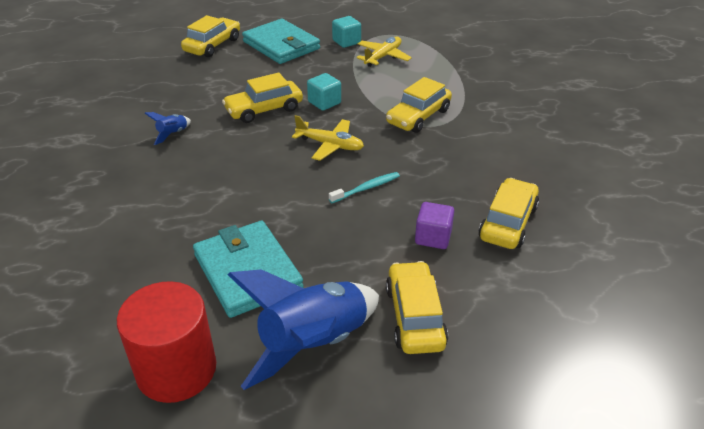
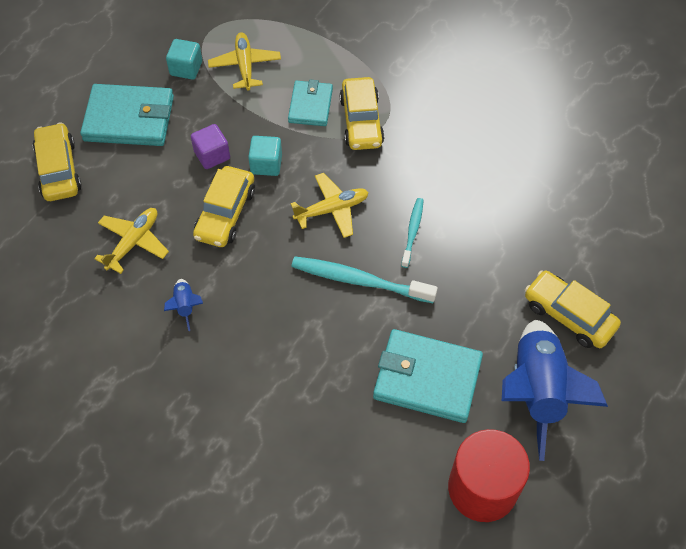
camera: 45 degrees left, 20 degrees up
(196, 92) = (133, 242): none -> yellow plane
(289, 189) = (359, 280): none -> turquoise toothbrush
(396, 92) = (310, 105): none -> turquoise wallet
(433, 237) = (508, 239): purple cube -> purple cube (212, 155)
(508, 223) = (539, 184): yellow car -> none

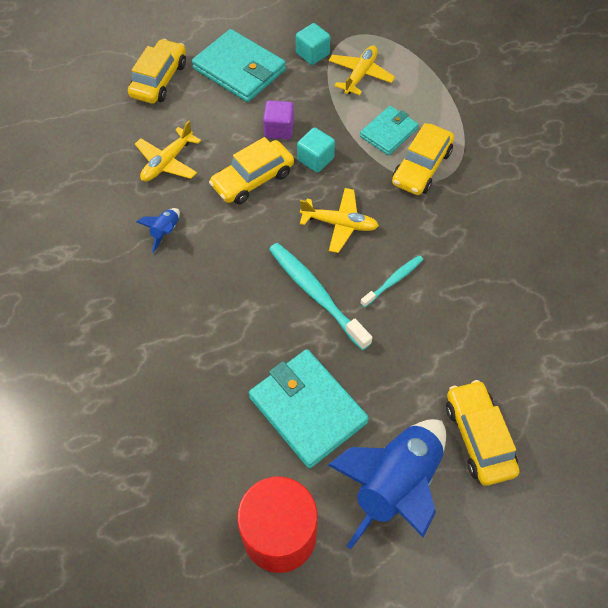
camera: 35 degrees right, 0 degrees up
(133, 242) = (167, 162): yellow plane -> yellow plane turned 150 degrees clockwise

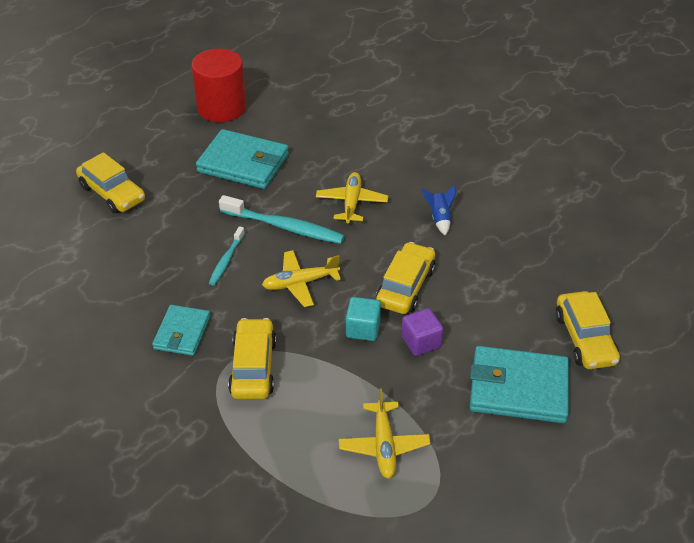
camera: 150 degrees right, 15 degrees down
(167, 162) = (493, 268): yellow plane -> yellow plane (351, 203)
(312, 54) = (458, 447): turquoise cube -> none
(388, 132) = (308, 389): turquoise wallet -> turquoise wallet (182, 332)
(395, 485) = (161, 151): blue rocket -> none

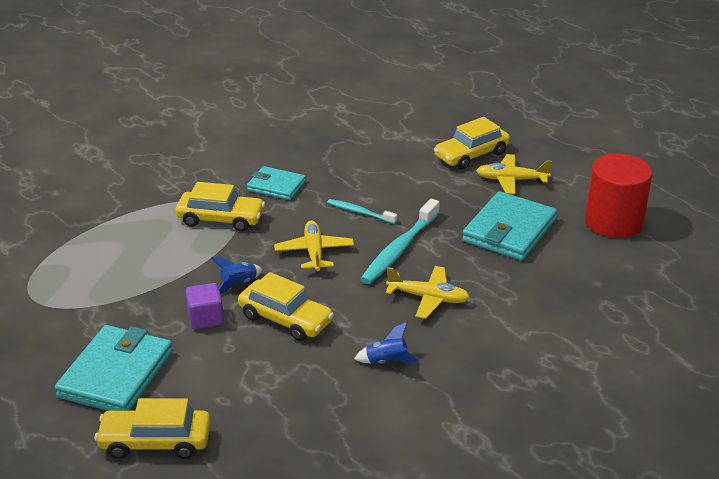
camera: 100 degrees right, 10 degrees down
(363, 329) = (238, 284): turquoise cube -> blue rocket
(384, 445) = (100, 279): yellow plane -> yellow plane (511, 180)

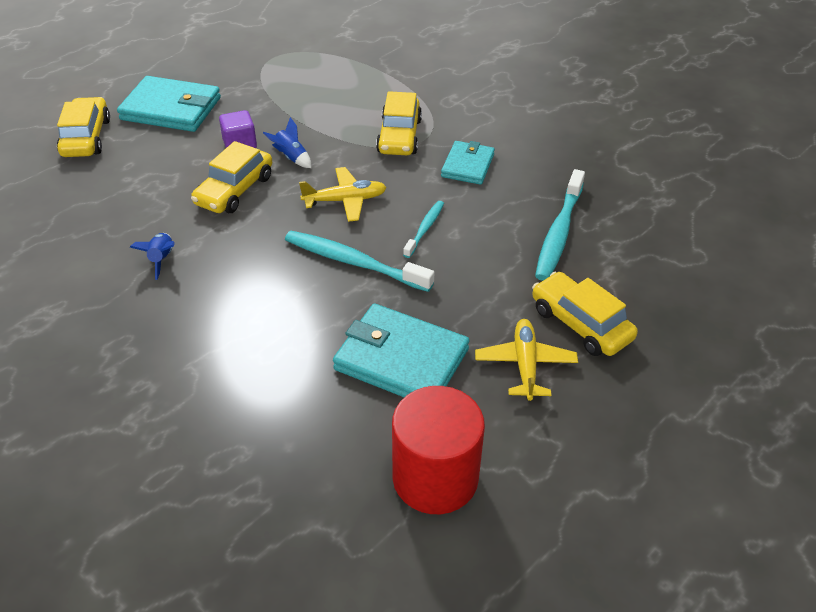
camera: 85 degrees right, 10 degrees up
(372, 153) = (559, 233): none -> turquoise toothbrush
(428, 298) = (263, 287): yellow plane -> none

